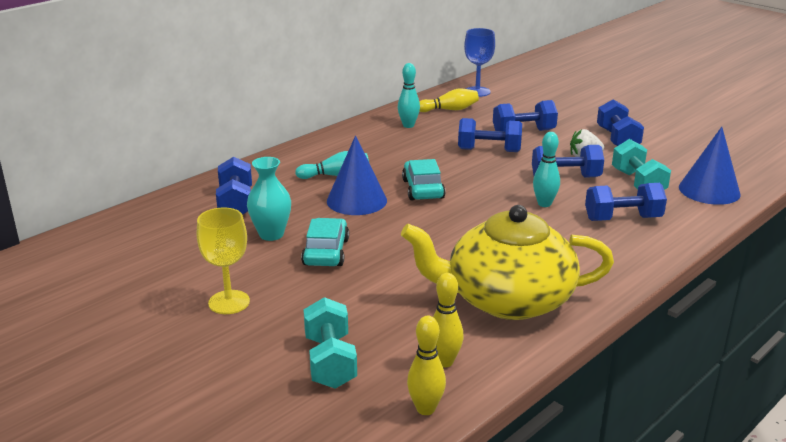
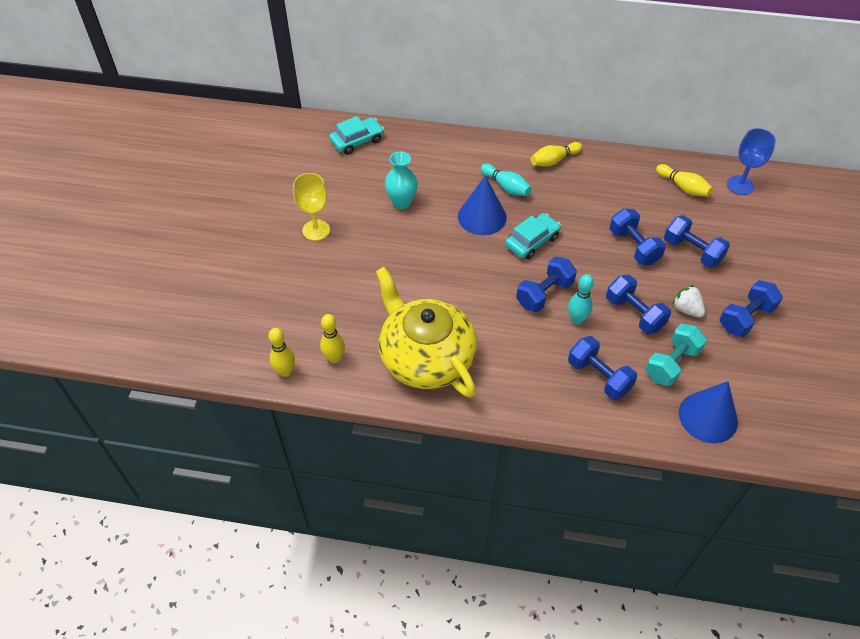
camera: 55 degrees right, 25 degrees up
(236, 203) = (422, 163): blue dumbbell -> blue dumbbell (544, 294)
(326, 252) = (404, 239): turquoise car -> turquoise car (357, 141)
(330, 361) = (296, 307): turquoise dumbbell -> none
(338, 144) = (554, 160): none -> yellow bowling pin
(408, 125) = (626, 179): turquoise bowling pin -> none

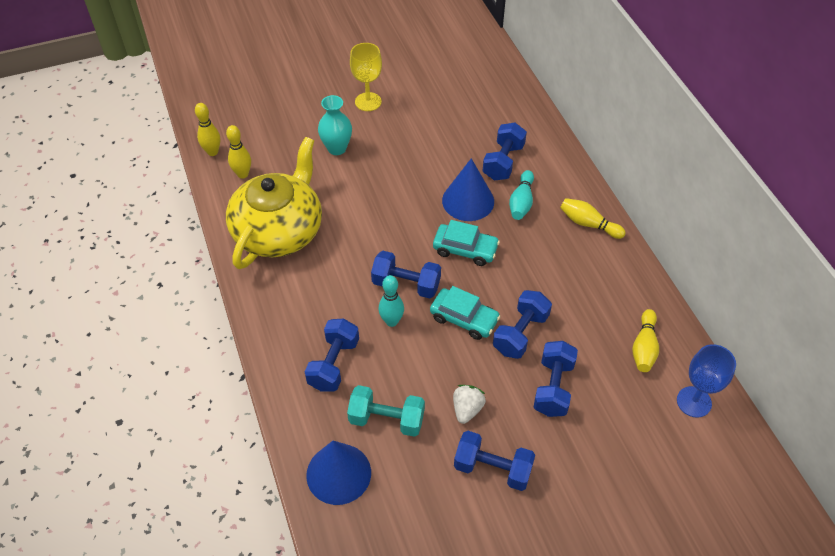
camera: 60 degrees right, 0 degrees up
(357, 141) = (492, 78): turquoise car -> turquoise car (464, 318)
(401, 202) = (441, 139): turquoise vase -> turquoise vase (337, 148)
(634, 313) = (430, 365): blue dumbbell -> blue dumbbell (503, 162)

